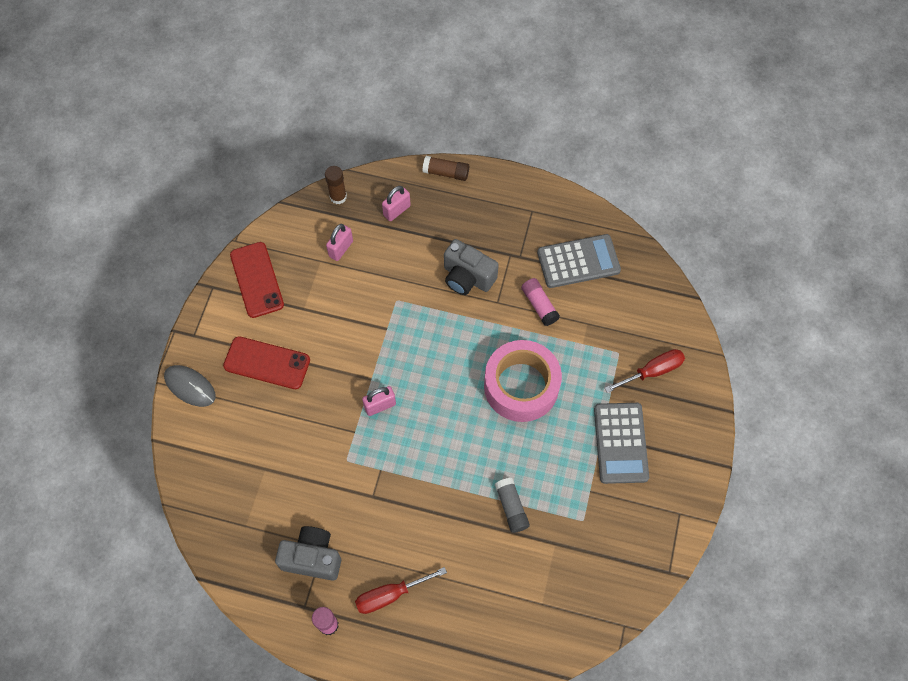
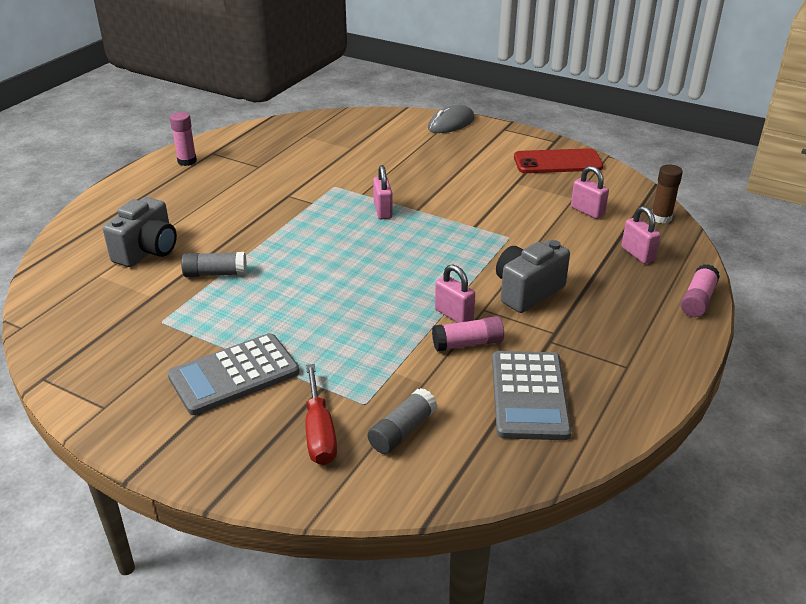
camera: 105 degrees right, 30 degrees down
(267, 363) = (460, 158): red phone -> none
(312, 558) = (252, 160): grey camera -> grey camera (147, 251)
(390, 595) = (186, 192): red screwdriver -> none
(446, 173) = (697, 300): brown glue stick -> pink glue stick
(510, 320) = (454, 315): none -> pink padlock
(521, 386) = (358, 307): pink tape -> none
(620, 443) = (234, 374): grey calculator -> grey calculator turned 45 degrees counterclockwise
(634, 325) = (402, 431): none -> grey glue stick

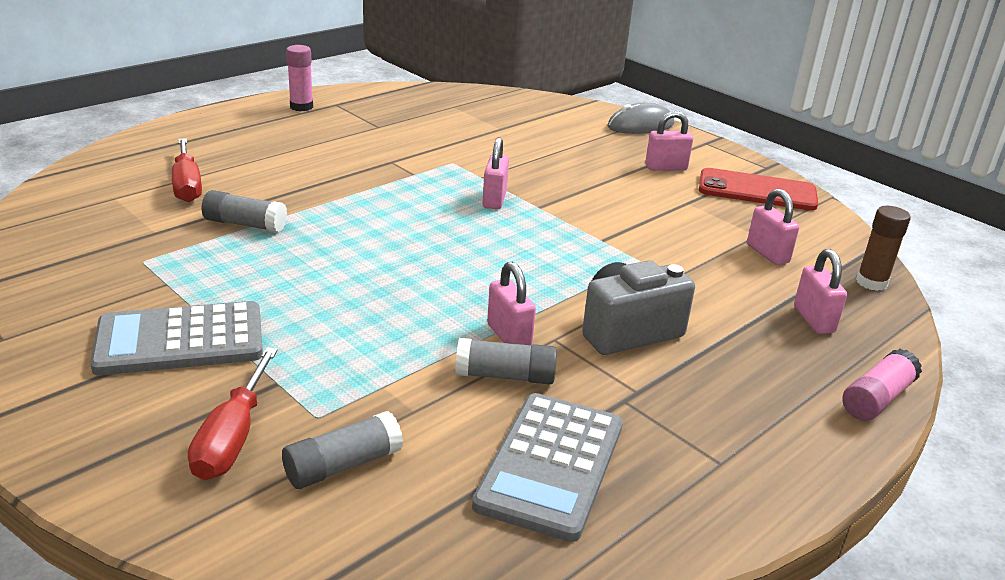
camera: 15 degrees right, 5 degrees down
(147, 251) = (187, 185): grey camera -> red screwdriver
(467, 343) = (505, 376): pink glue stick -> grey glue stick
(487, 156) = (666, 167): none -> pink padlock

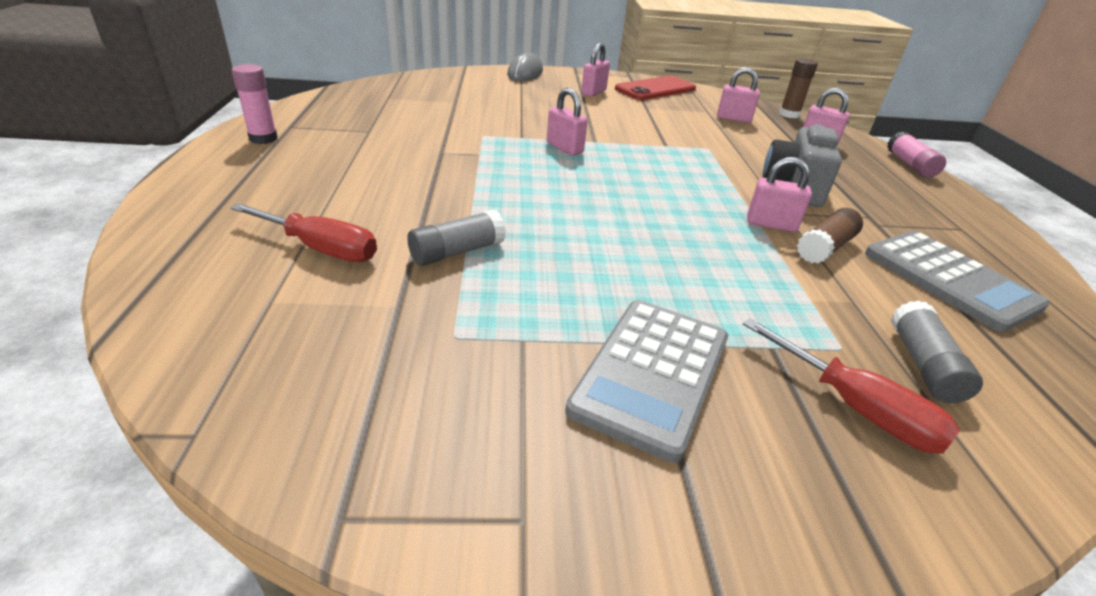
camera: 50 degrees left, 5 degrees up
(505, 376) = (825, 248): grey glue stick -> brown glue stick

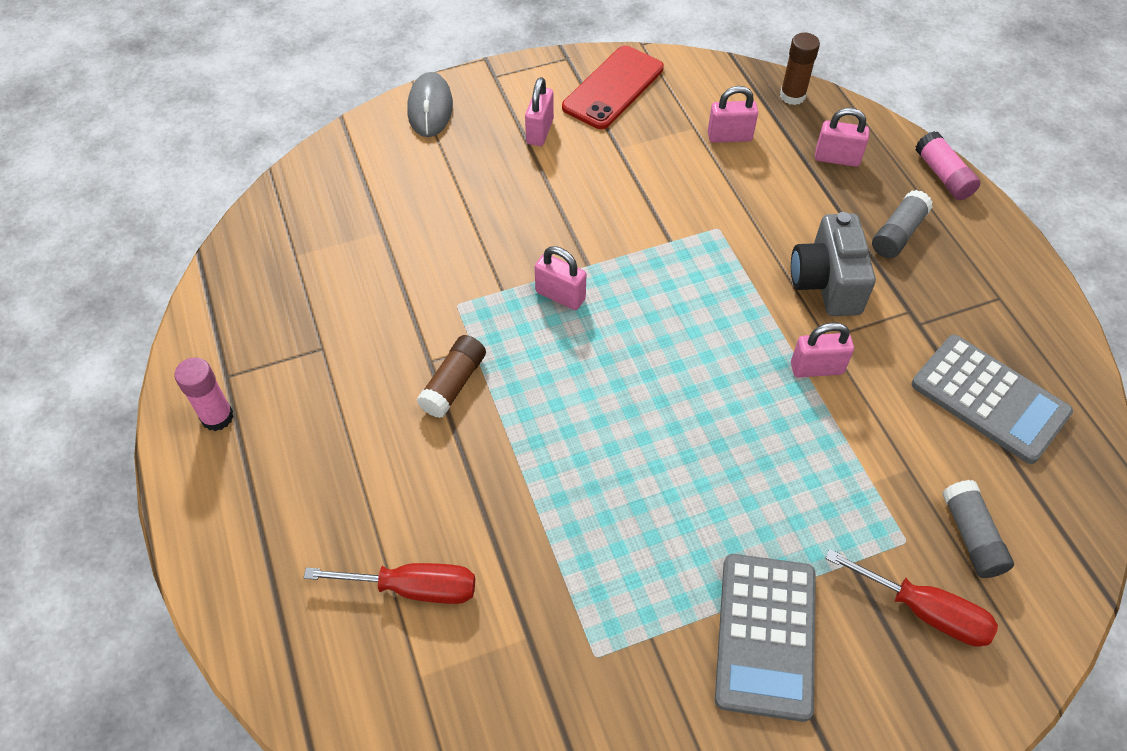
camera: 15 degrees left, 20 degrees up
(457, 252) = (539, 540): grey glue stick -> grey glue stick (898, 233)
(825, 248) = (874, 390): brown glue stick -> brown glue stick (454, 384)

